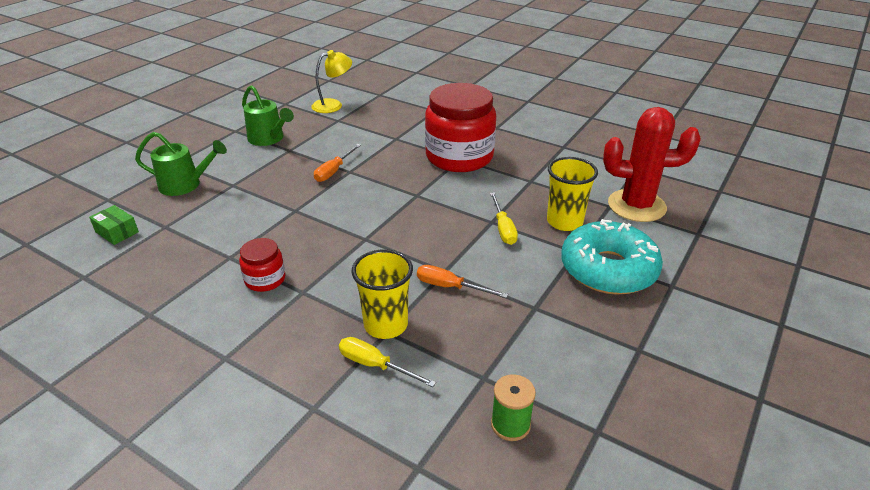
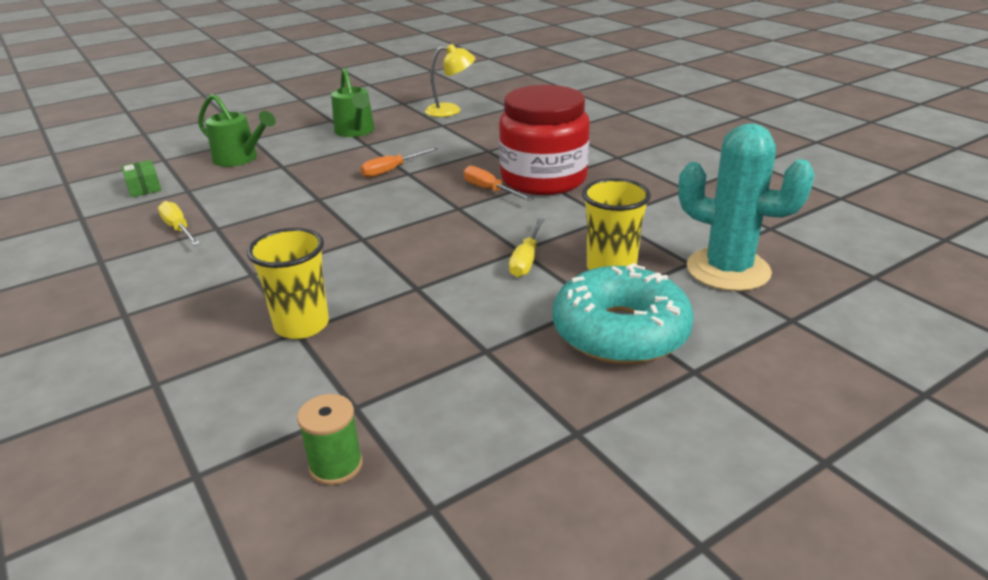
camera: 25 degrees right, 5 degrees down
(265, 279) = (228, 255): red jar -> none
(375, 365) = (253, 361): yellow screwdriver -> yellow screwdriver (179, 229)
(450, 287) = (407, 305): orange screwdriver -> orange screwdriver (490, 190)
(636, 206) = (728, 270): red cactus -> turquoise cactus

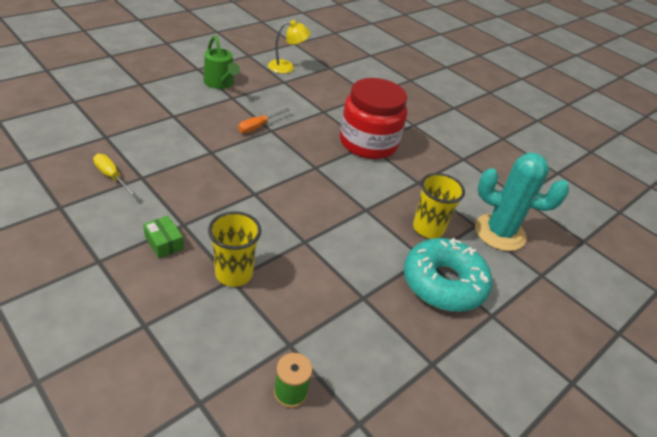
camera: 15 degrees left, 10 degrees up
(144, 187) = (68, 131): green box -> green box (164, 243)
(240, 159) = (137, 105): green watering can -> none
(490, 190) = (333, 151): orange screwdriver -> none
(526, 260) = (372, 219): yellow screwdriver -> none

